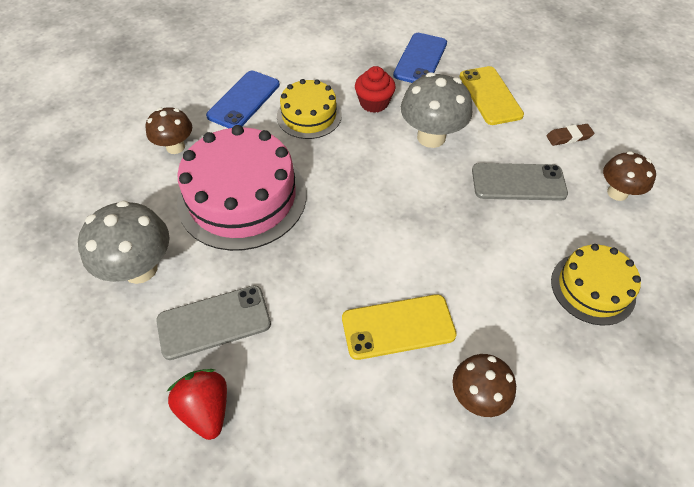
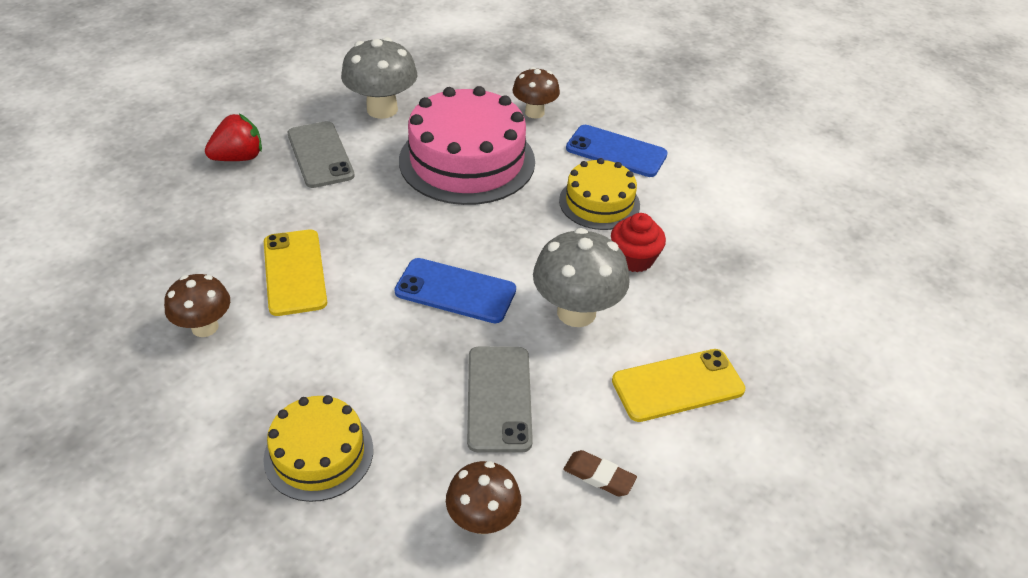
camera: 85 degrees right, 10 degrees down
(420, 59) = (742, 309): blue phone -> blue phone (455, 291)
(568, 137) = (599, 476): brown eraser -> brown eraser turned 45 degrees counterclockwise

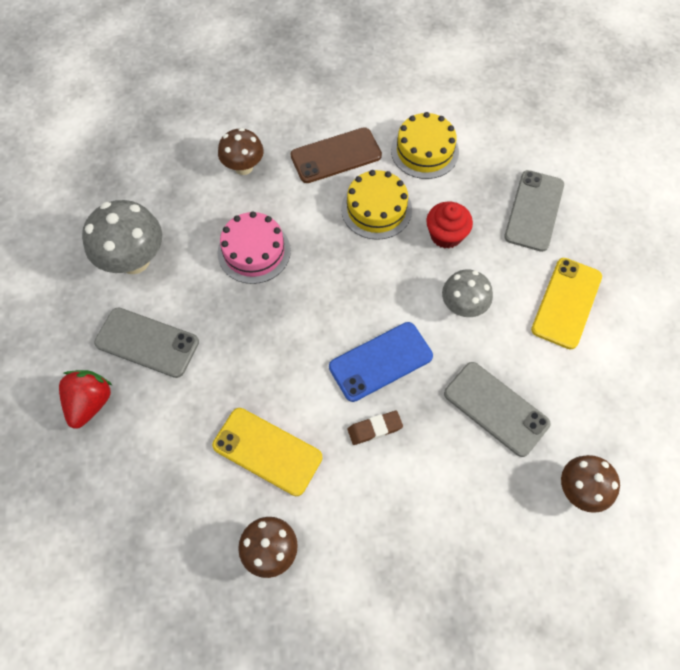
camera: 45 degrees left, 20 degrees up
(319, 454) = (454, 550): yellow cake -> yellow cake (424, 151)
(467, 160) = (254, 251): pink cake -> pink cake, size x0.57
(576, 312) = (462, 307): grey mushroom -> grey mushroom, size x0.64
(599, 476) = (597, 401): brown eraser -> brown eraser (374, 429)
(616, 152) = (336, 156): blue phone -> brown phone
(744, 302) = (534, 210): none -> grey phone

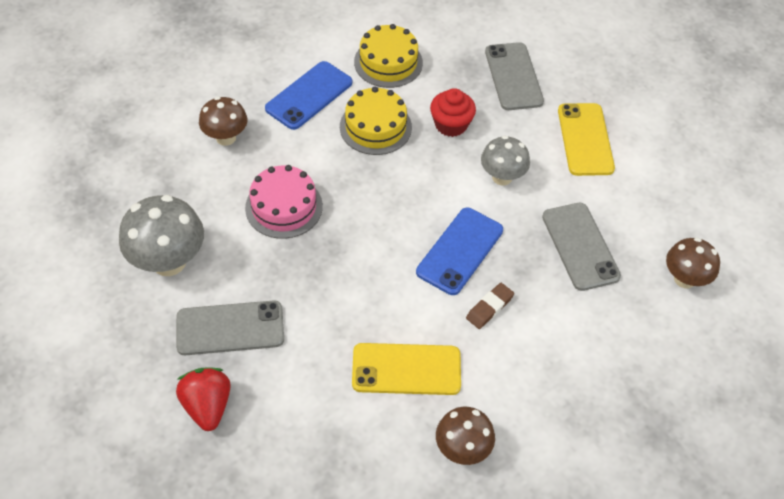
camera: 30 degrees left, 10 degrees down
(336, 156) = (309, 96): brown phone -> blue phone
(496, 408) = (580, 246): grey phone -> grey phone turned 60 degrees clockwise

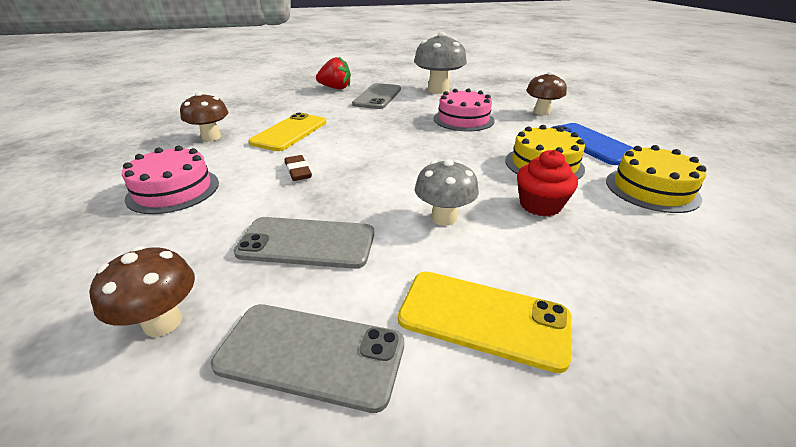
camera: 115 degrees right, 20 degrees down
(460, 251) = (367, 172): blue phone -> none
(513, 76) = (642, 283): grey phone -> grey phone (311, 354)
(578, 389) = (173, 190): none -> pink cake

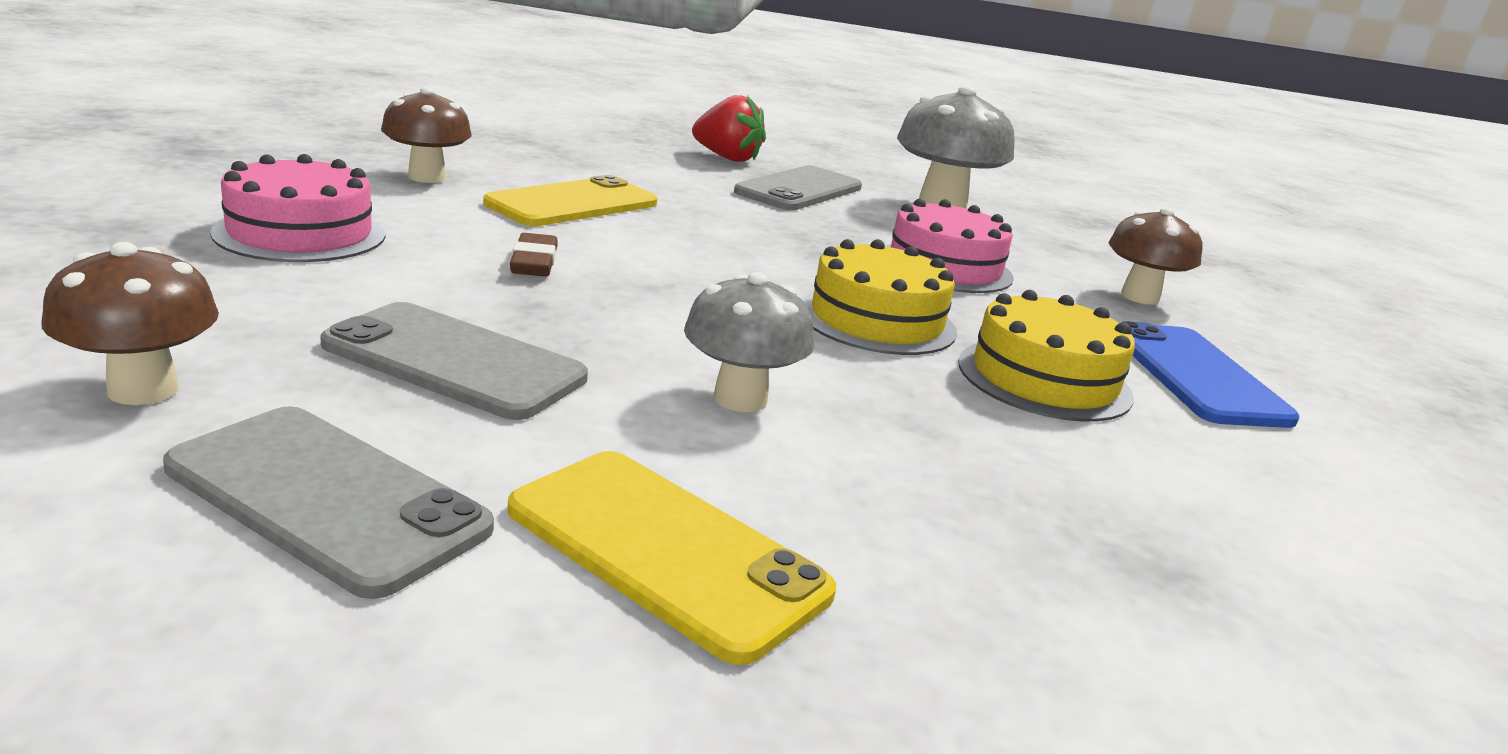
camera: 15 degrees right, 10 degrees down
(540, 205) = (961, 436): red cupcake -> none
(651, 189) = (1254, 482): yellow cake -> yellow cake (876, 320)

